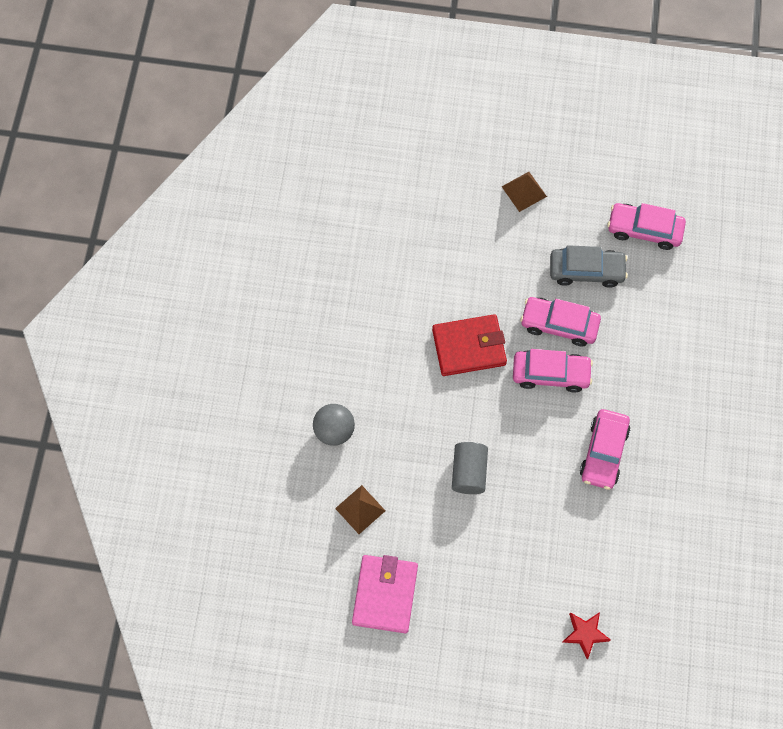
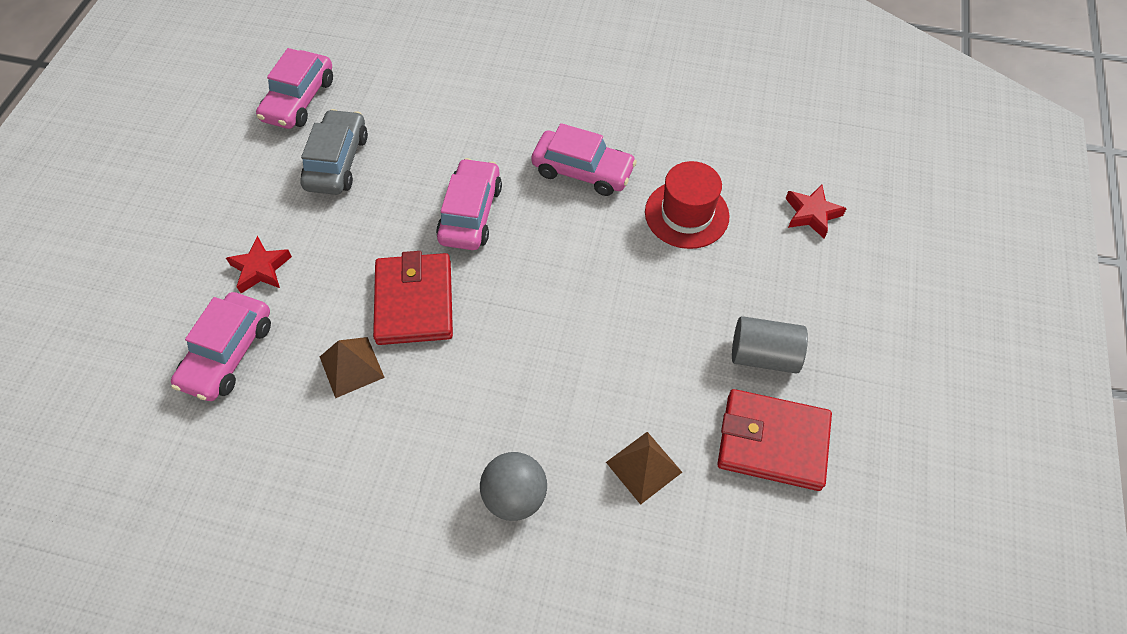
camera: 85 degrees left, 10 degrees down
(385, 594) = (772, 442): pink wallet -> red wallet
(469, 472) = (597, 319): grey cylinder -> grey cylinder (763, 355)
(484, 241) = (260, 269): none -> red star
(524, 191) = (201, 215): brown pyramid -> brown pyramid (351, 367)
(559, 324) = (404, 197): pink car -> pink car (228, 354)
(571, 534) = (686, 214): none -> red hat

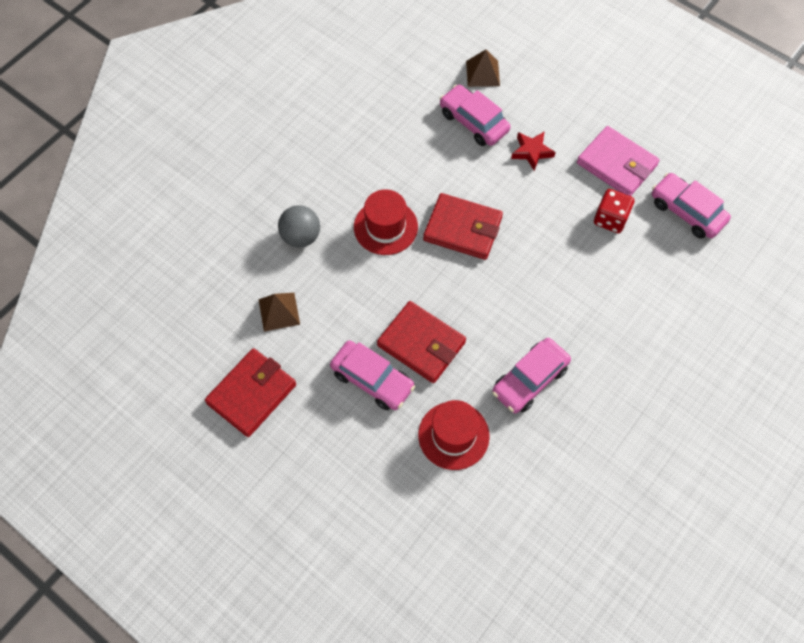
camera: 115 degrees right, 5 degrees up
(252, 178) = (616, 164): none -> pink wallet
(337, 161) = (610, 219): grey car -> red dice
(351, 367) = (431, 181): brown pyramid -> brown pyramid (482, 73)
(450, 392) = (385, 227): none -> red hat
(470, 213) = (522, 287): pink car -> pink car (372, 379)
(597, 285) = (421, 344): none -> red wallet
(763, 355) = (312, 423): grey cylinder -> none
(811, 214) = (409, 531): red star -> none

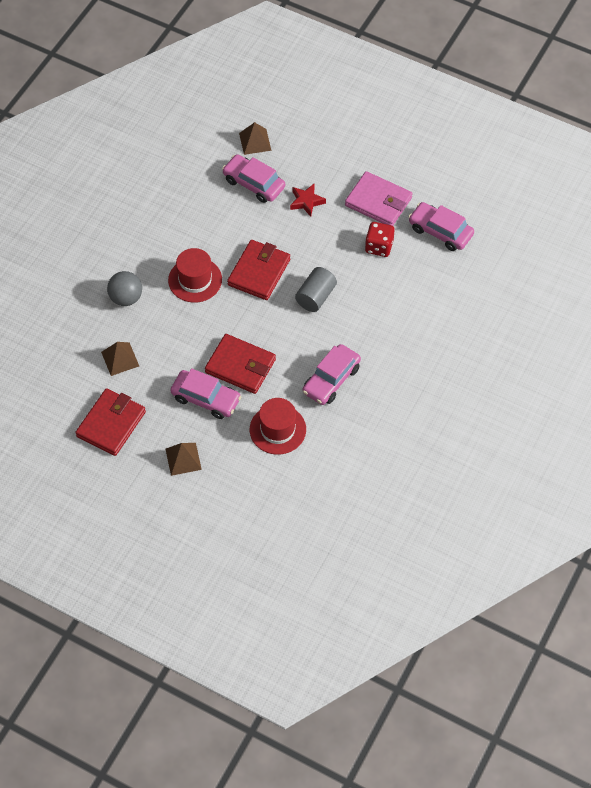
camera: 10 degrees left, 5 degrees down
(330, 455) = (183, 459): none -> brown pyramid
(462, 229) = (259, 272): red wallet -> red wallet turned 75 degrees counterclockwise
(526, 270) = (316, 297): none -> grey cylinder

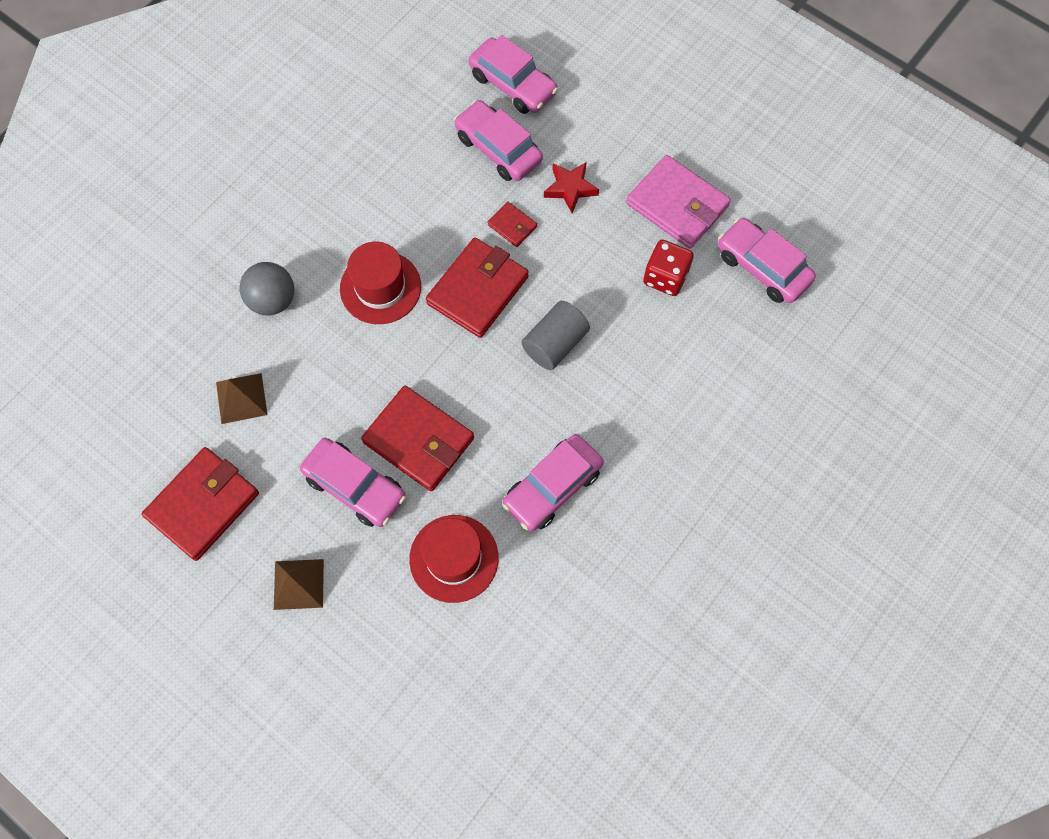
camera: 10 degrees right, 10 degrees up
(255, 141) = (513, 84): brown pyramid -> pink car
(273, 230) = (512, 226): none -> red wallet

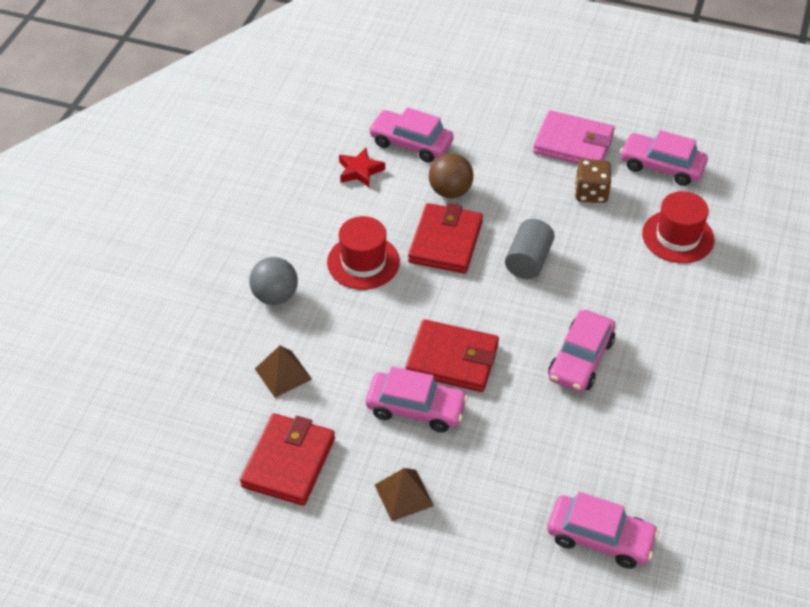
camera: 20 degrees left, 20 degrees down
(454, 558) = (527, 434): red hat -> red hat (678, 237)
(512, 226) = (450, 191): red wallet -> brown ball
(513, 84) = (400, 98): pink car -> pink car (600, 538)
(570, 188) = (483, 155): red star -> red star (360, 171)
(665, 277) = (591, 193): red dice -> brown dice

